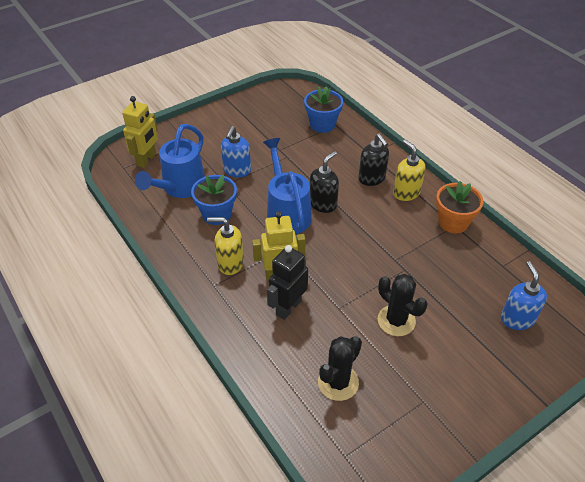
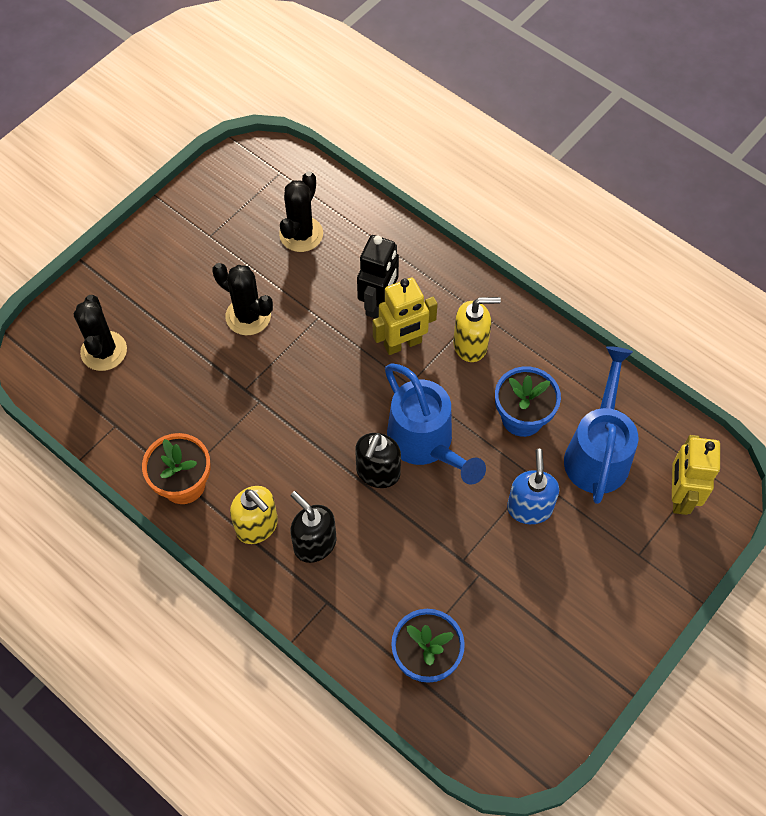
camera: 165 degrees right, 15 degrees up
(517, 319) = (104, 351): blue soap dispenser -> black cactus

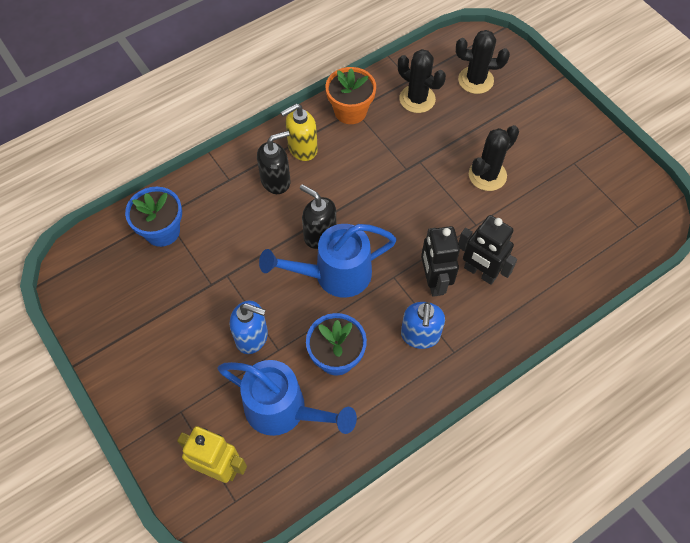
camera: 105 degrees right, 0 degrees up
(301, 234) = (565, 229): black cactus -> black cactus (417, 99)
(403, 344) = (434, 281): yellow robot -> black robot
(470, 345) = (420, 335): yellow soap dispenser -> blue soap dispenser

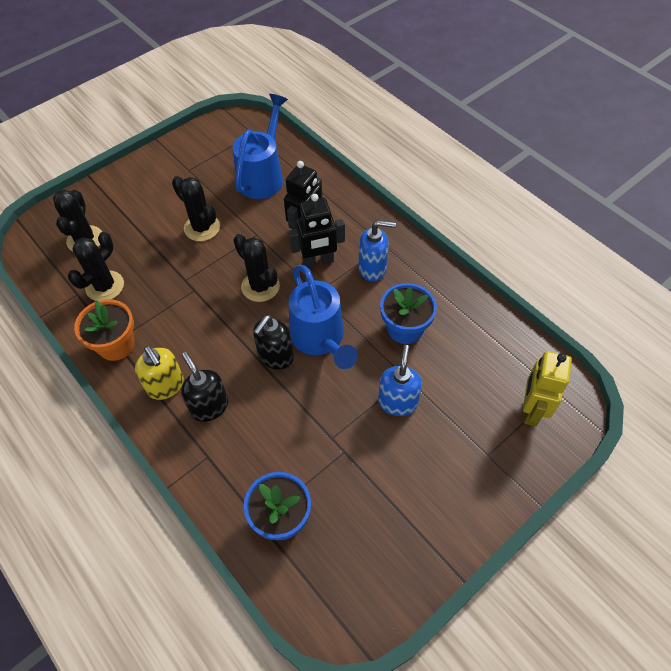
camera: 95 degrees left, 5 degrees down
(284, 410) = (464, 364): blue watering can -> blue watering can (263, 176)
(405, 225) = (260, 286): none -> black cactus

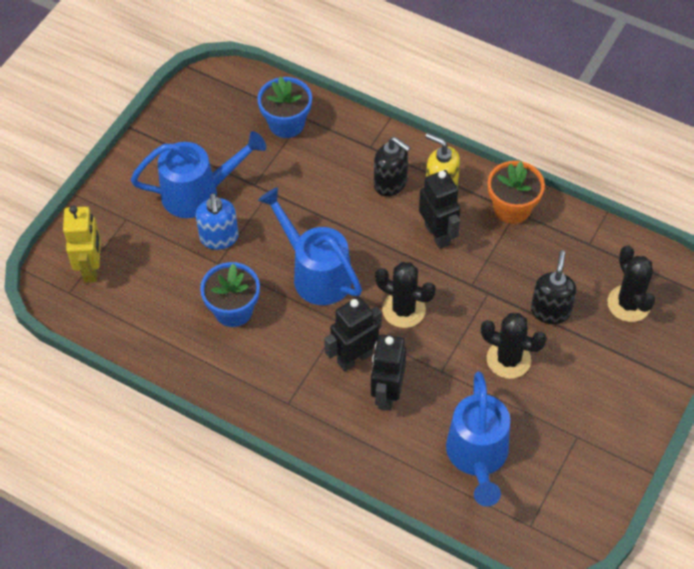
camera: 160 degrees right, 0 degrees up
(105, 286) = (566, 260): black cactus -> none
(195, 341) = (437, 234): none -> black robot
(275, 357) = (352, 244): black soap dispenser -> black soap dispenser (550, 311)
(372, 268) = (290, 368): blue soap dispenser -> none
(404, 460) = (199, 193): none -> blue watering can

